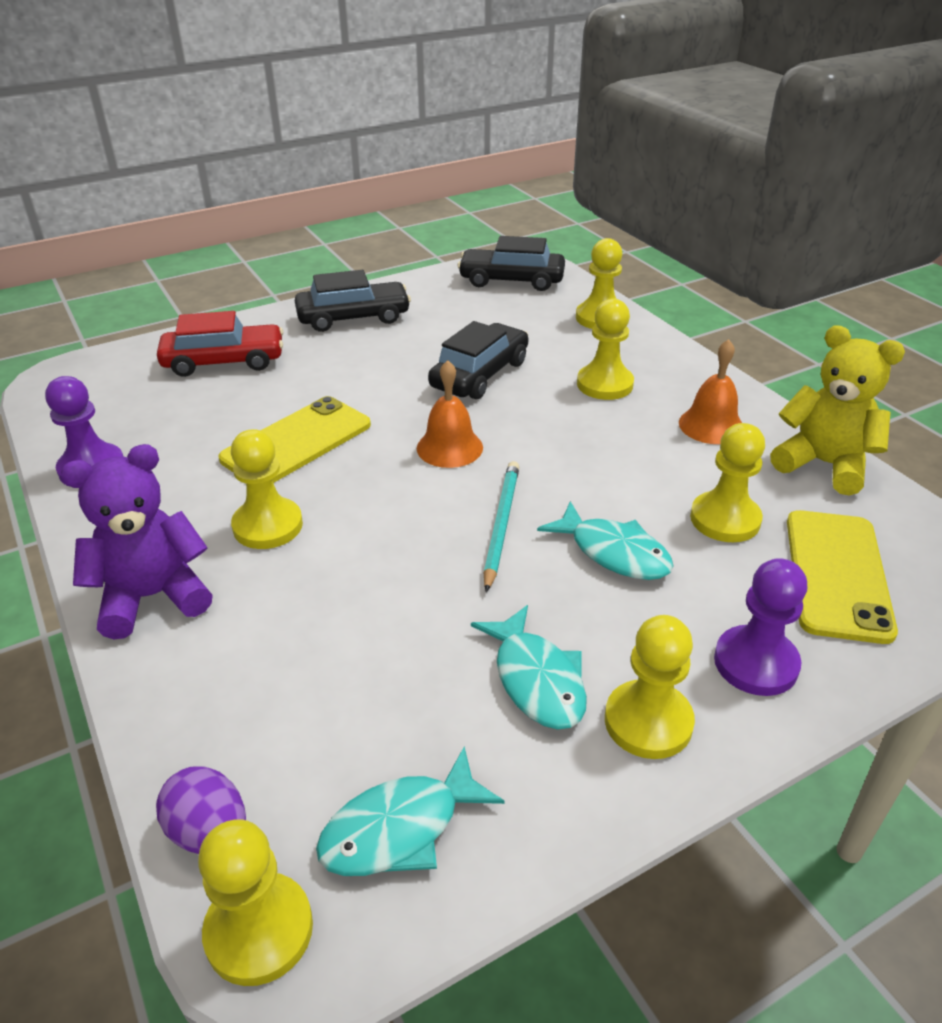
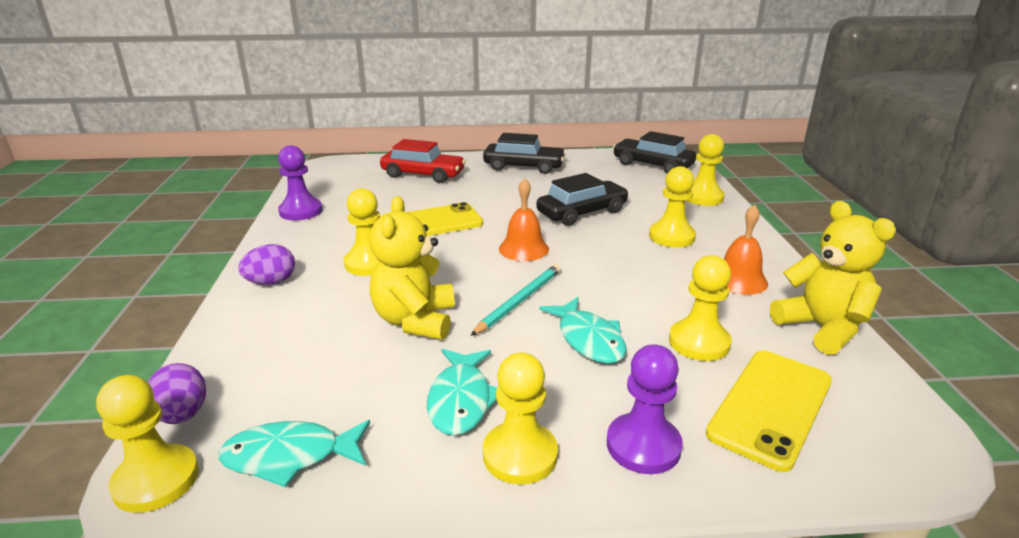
camera: 25 degrees right, 10 degrees down
(153, 597) = (271, 282): purple teddy bear -> purple egg
(399, 592) = (415, 321): none -> yellow teddy bear

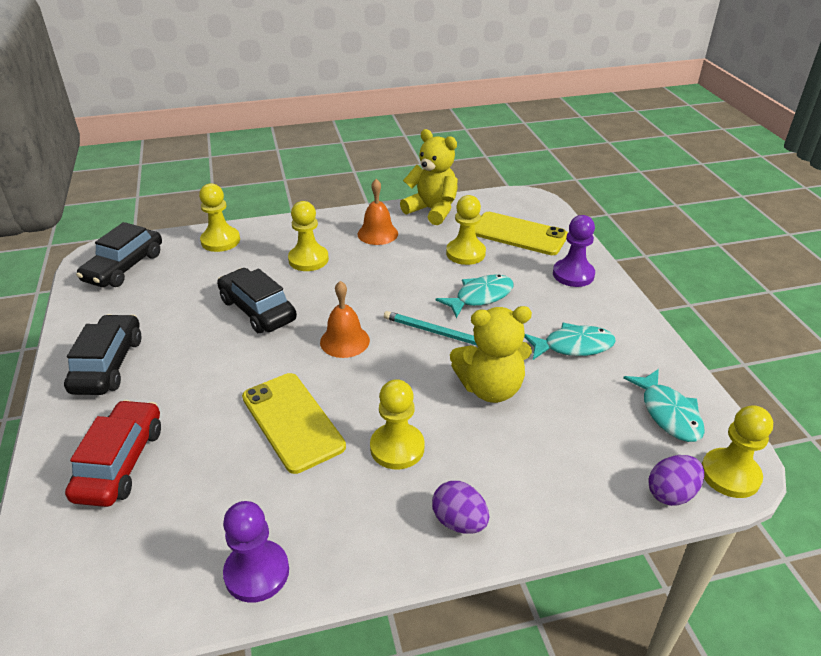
camera: 100 degrees left, 10 degrees up
(520, 455) = (606, 316): yellow pawn -> none
(822, 328) = (432, 210): yellow teddy bear -> yellow teddy bear turned 75 degrees clockwise

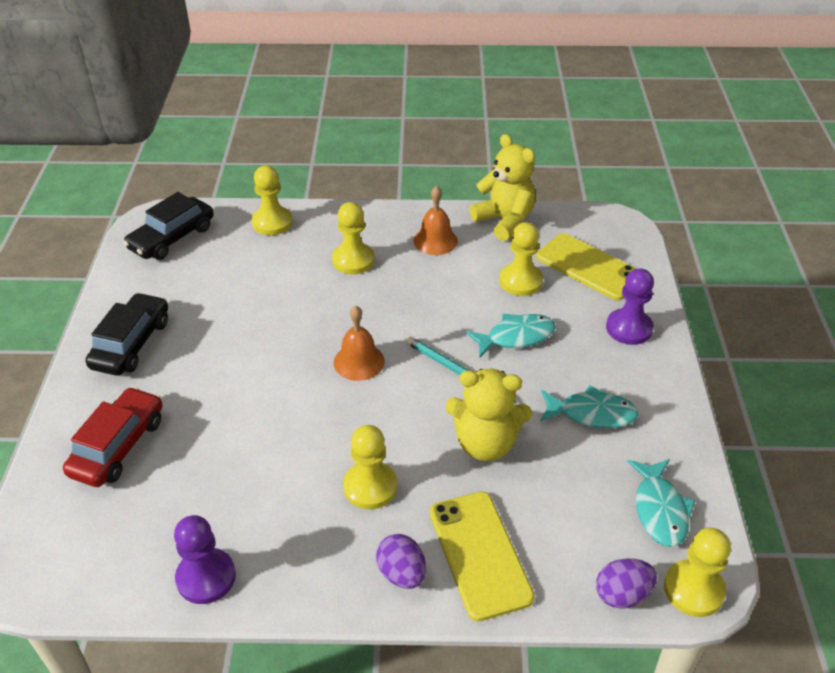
camera: 15 degrees right, 5 degrees up
(258, 310) = (285, 310): black car -> none
(292, 421) = (281, 438): yellow phone -> yellow phone (480, 554)

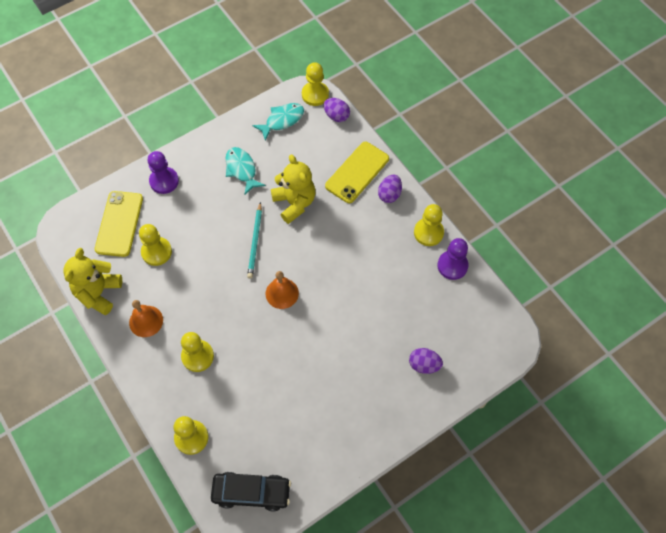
camera: 125 degrees left, 20 degrees up
(118, 446) = (424, 365): red car -> purple egg
(132, 344) = (357, 426): black car -> none
(370, 486) = (356, 234): yellow pawn -> yellow pawn (428, 232)
(516, 337) = (208, 229): turquoise fish -> none

